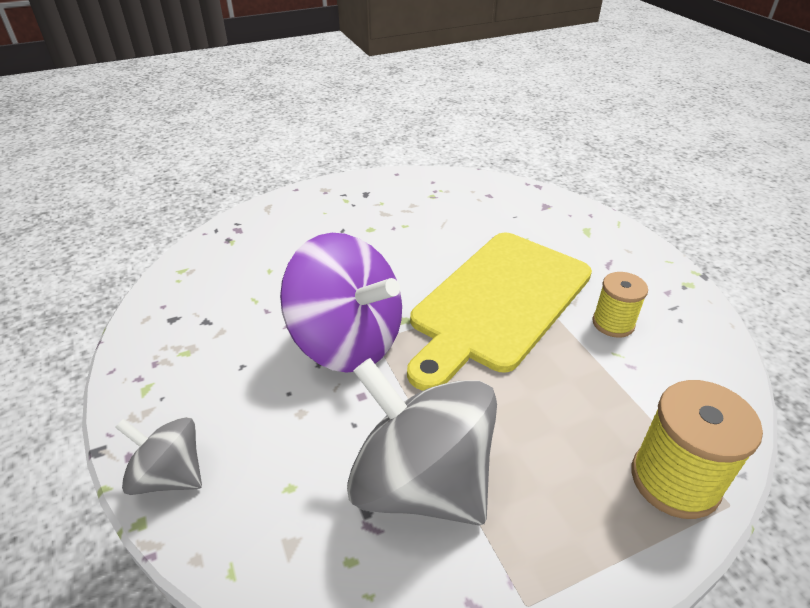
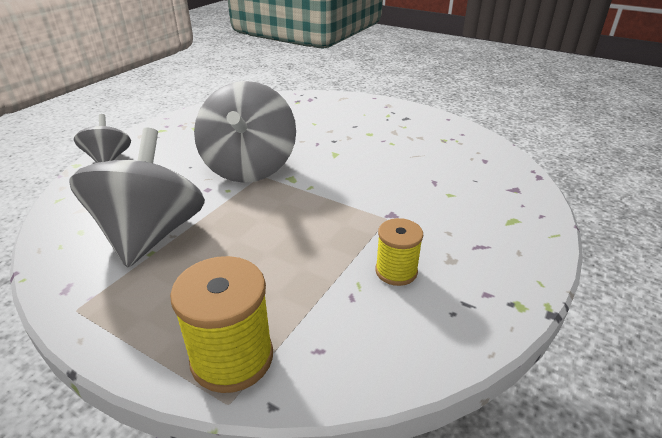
camera: 55 degrees right, 5 degrees down
(347, 341) = (249, 167): purple spinning top -> grey spinning top
(498, 302) = (353, 207): yellow cutting board -> none

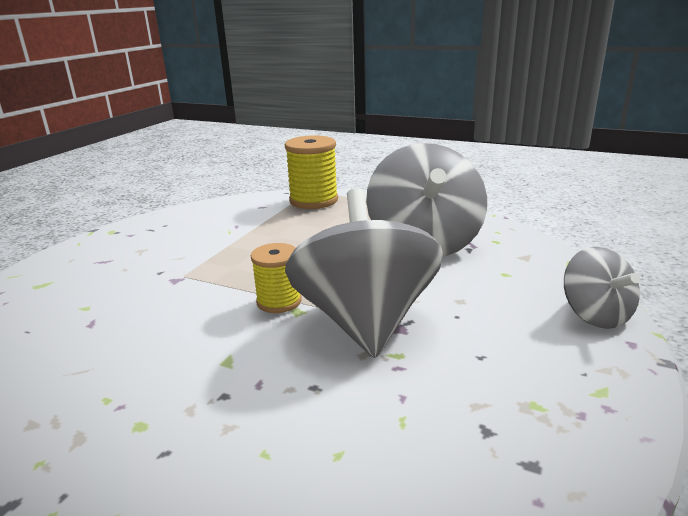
camera: 175 degrees right, 10 degrees down
(396, 271) = (195, 239): yellow spool -> yellow spool (279, 301)

